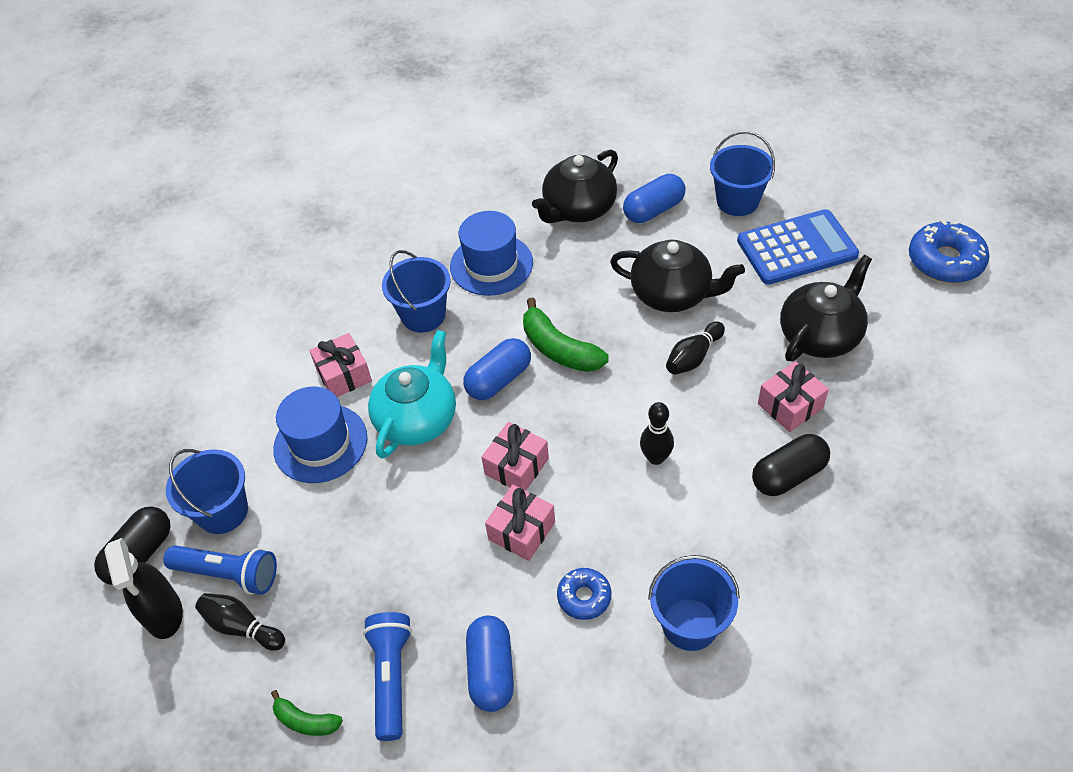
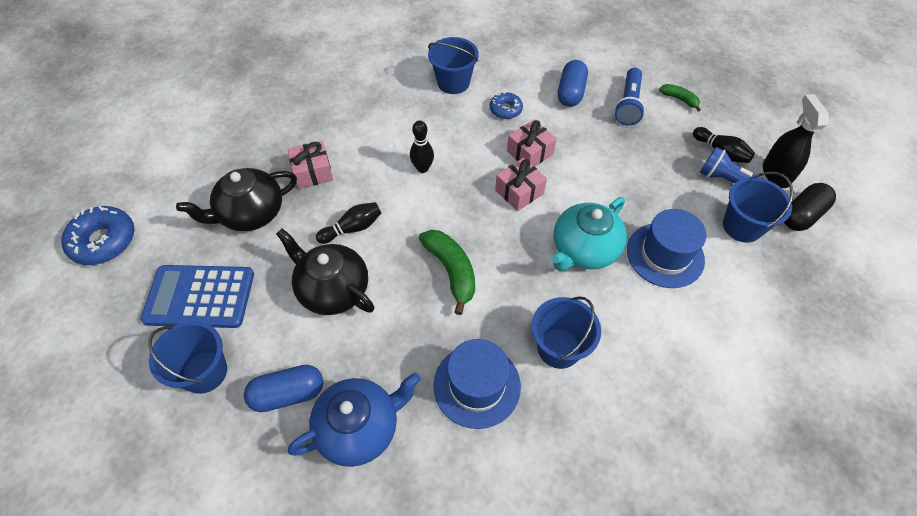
camera: 165 degrees left, 5 degrees up
(344, 375) = (641, 310): pink gift -> none
(499, 380) = (510, 260): blue capsule -> none
(578, 209) = (360, 427): black teapot -> blue teapot
(788, 475) = (347, 133): black capsule -> none

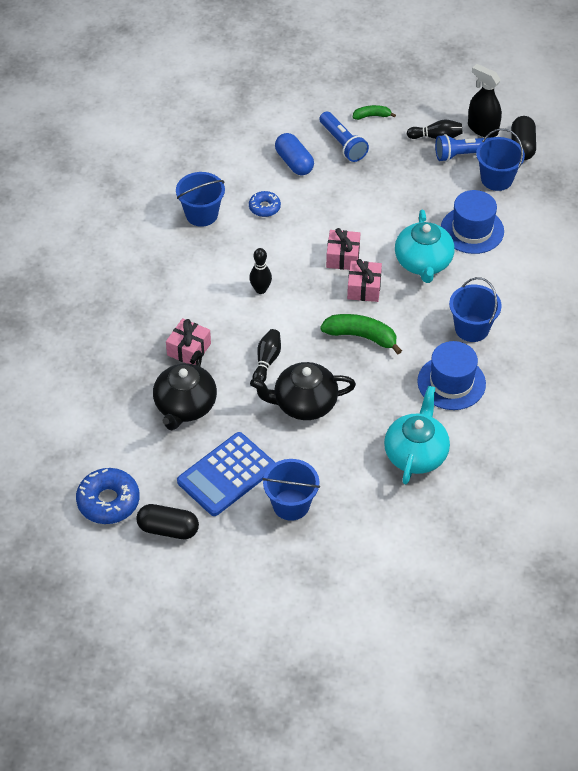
camera: 45 degrees left, 5 degrees down
(103, 303) = (168, 529): none -> black capsule
(288, 394) = (355, 473): blue capsule -> none
(360, 427) = (416, 453): blue teapot -> turquoise teapot
(530, 152) = (318, 226): pink gift -> pink gift (364, 288)

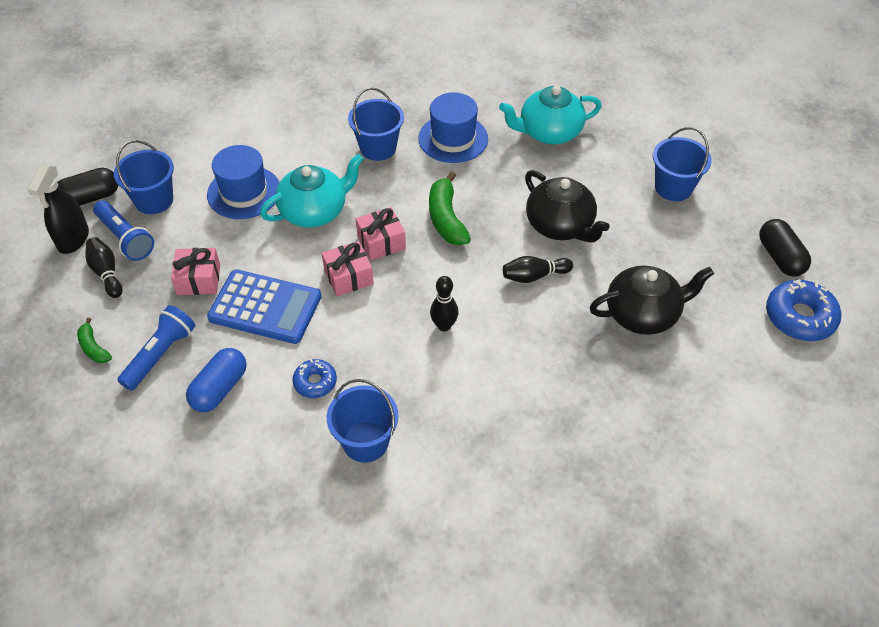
camera: 120 degrees left, 0 degrees up
(189, 349) = (572, 348): pink gift -> pink gift (199, 280)
(227, 475) = (686, 244): blue calculator -> blue calculator (265, 307)

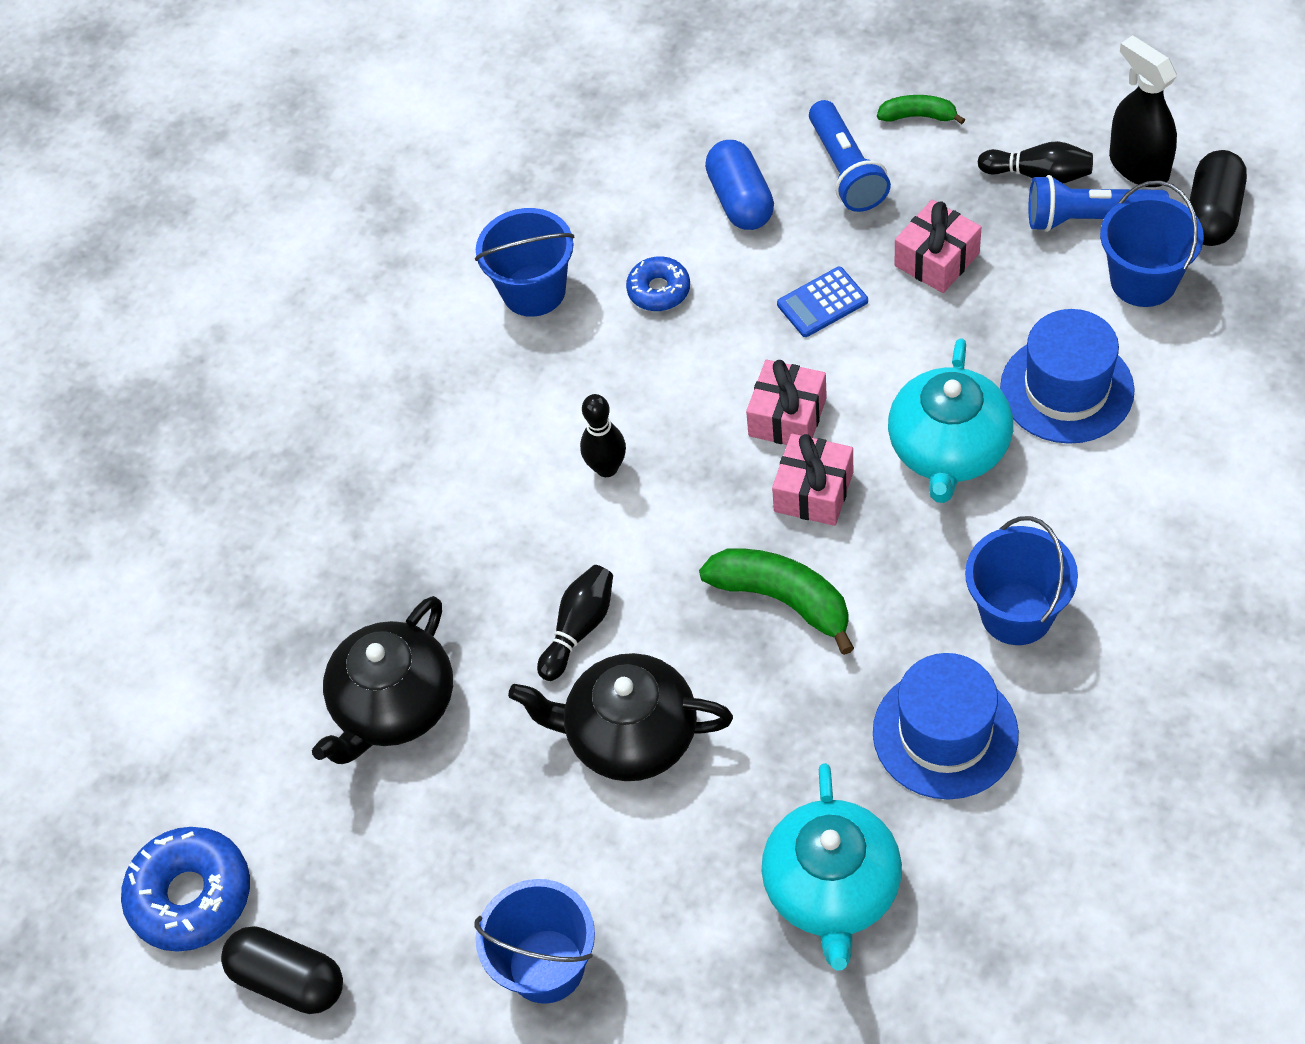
camera: 140 degrees right, 5 degrees up
(265, 307) = (822, 303): blue calculator -> blue calculator, size x0.51
(549, 132) = (832, 889): turquoise teapot -> turquoise teapot turned 150 degrees clockwise

